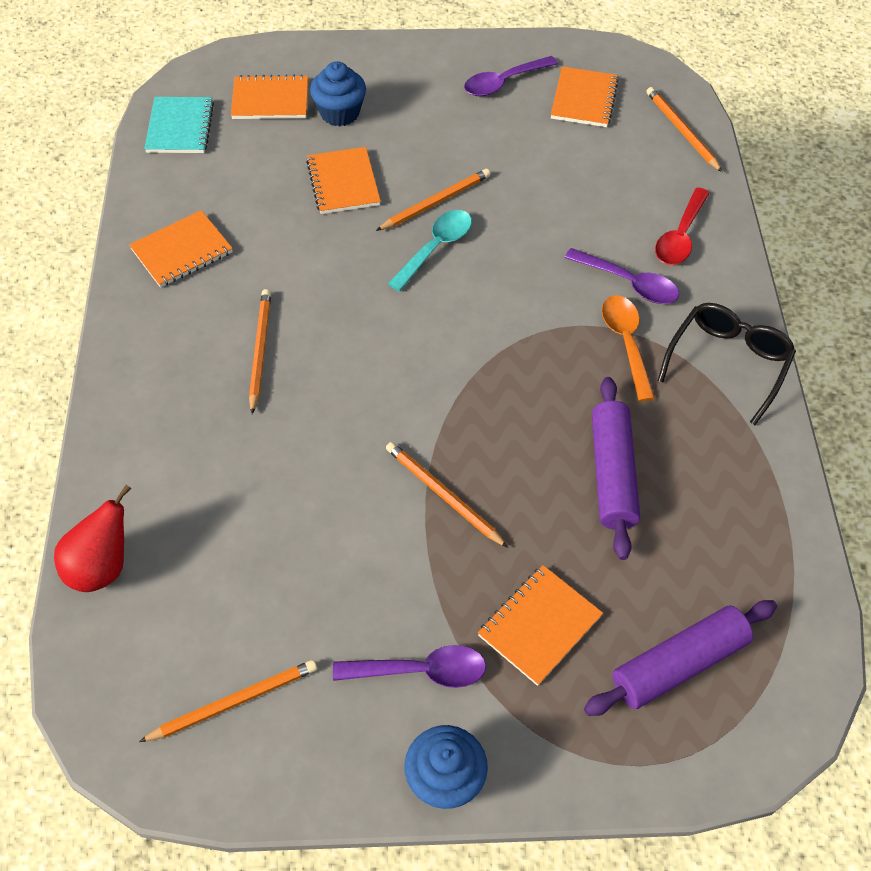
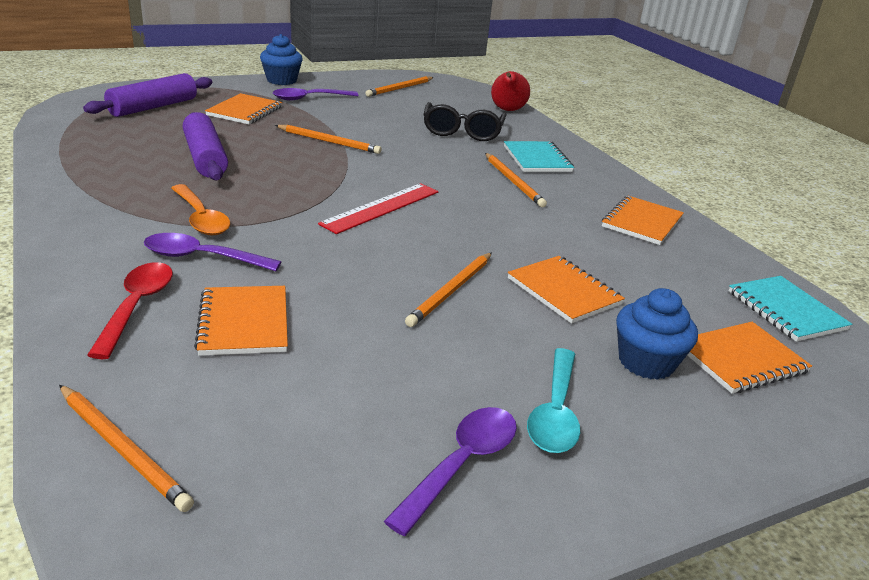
camera: 155 degrees right, 25 degrees down
(186, 398) = (537, 159): none -> turquoise notebook
(436, 248) = (423, 255): turquoise spoon -> turquoise spoon (555, 412)
(440, 328) = (381, 207): none -> red ruler
(584, 99) = (311, 467): orange notebook -> orange notebook (244, 323)
(728, 363) = (92, 218): black glasses -> black glasses (462, 132)

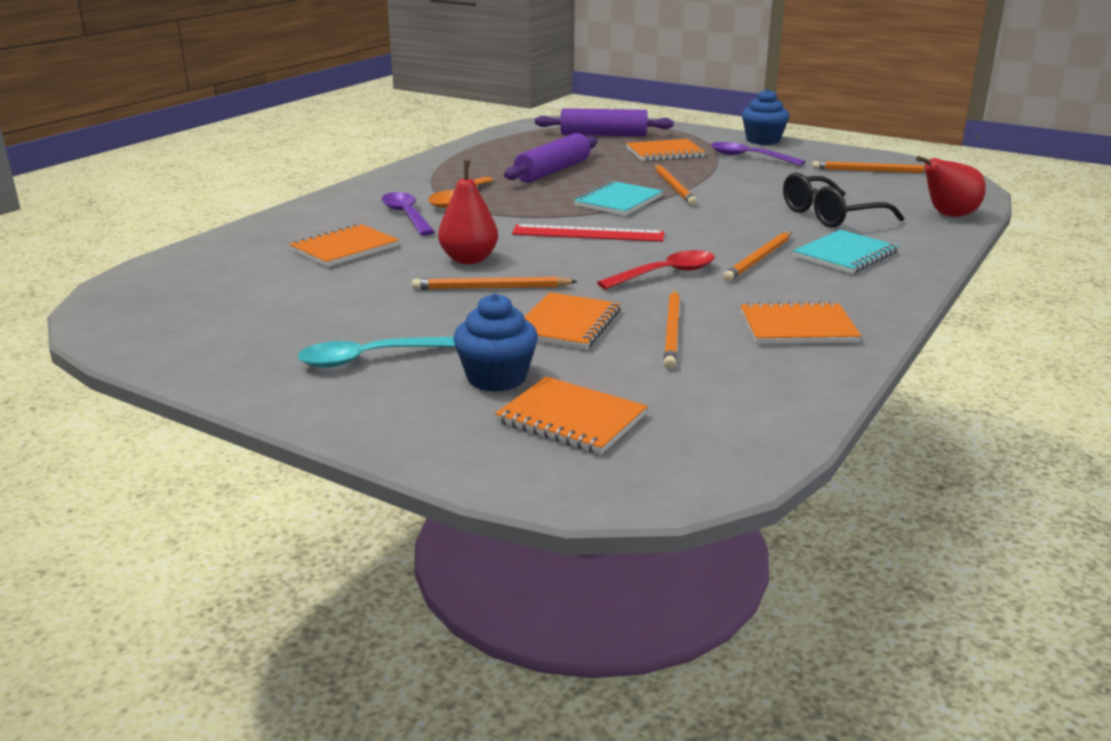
camera: 60 degrees right, 5 degrees down
(122, 448) = (185, 264): orange pencil -> orange pencil (672, 331)
(137, 306) = (322, 222): red spoon -> red spoon (666, 274)
(370, 274) = (469, 259): none -> red pear
(462, 464) = (267, 344): purple spoon -> none
(786, 310) = (728, 430): turquoise notebook -> turquoise notebook (618, 201)

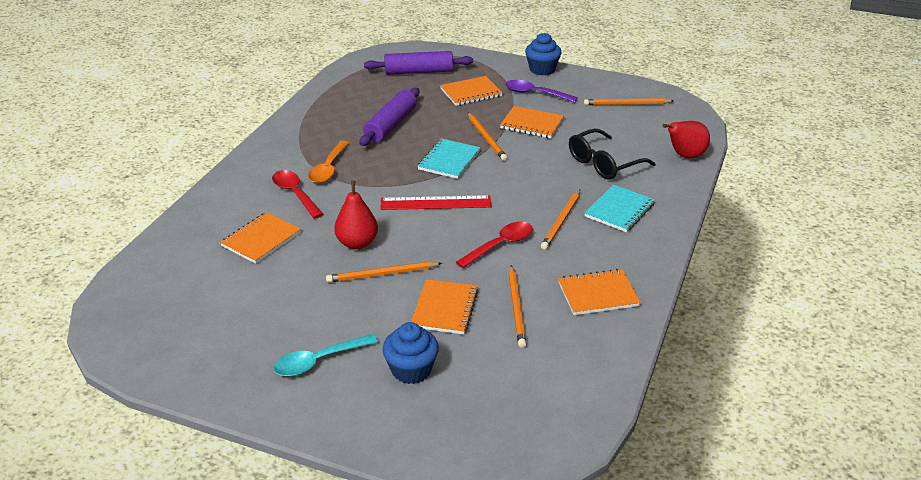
camera: 10 degrees left, 10 degrees up
(406, 215) = (295, 194): purple spoon -> red spoon
(571, 419) = (469, 404): orange notebook -> orange notebook (531, 124)

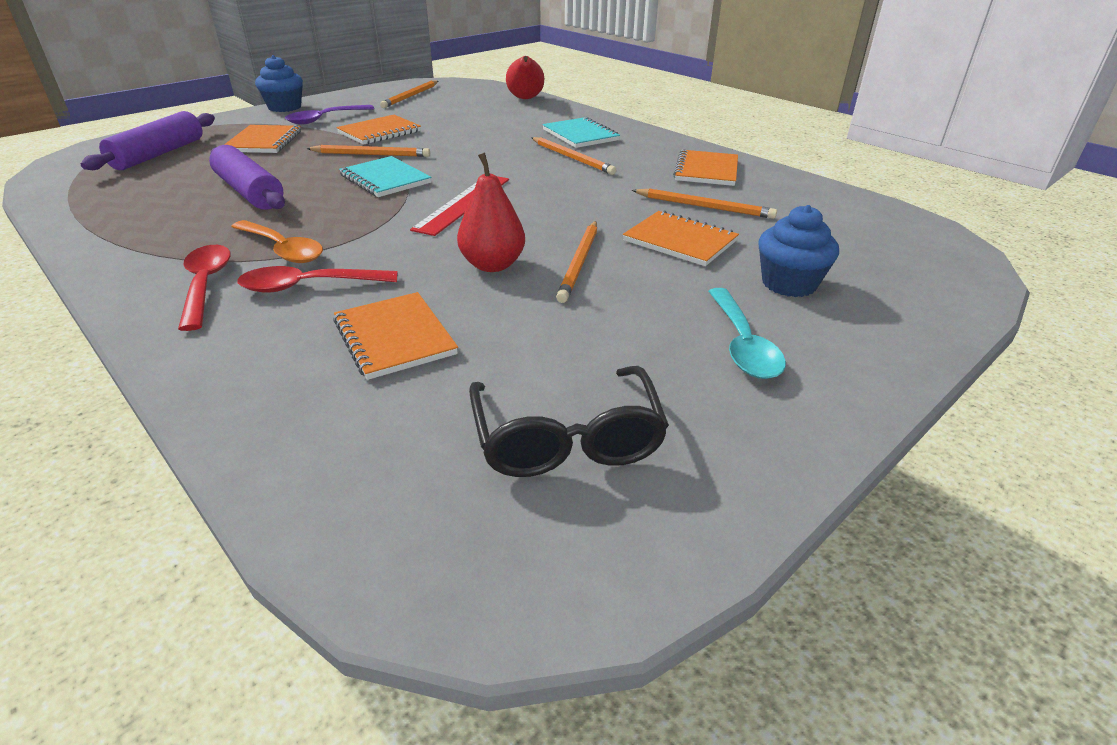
camera: 65 degrees left, 0 degrees up
(500, 245) = (585, 190): red spoon -> red spoon (206, 285)
(603, 163) = (496, 124): black glasses -> black glasses (567, 439)

